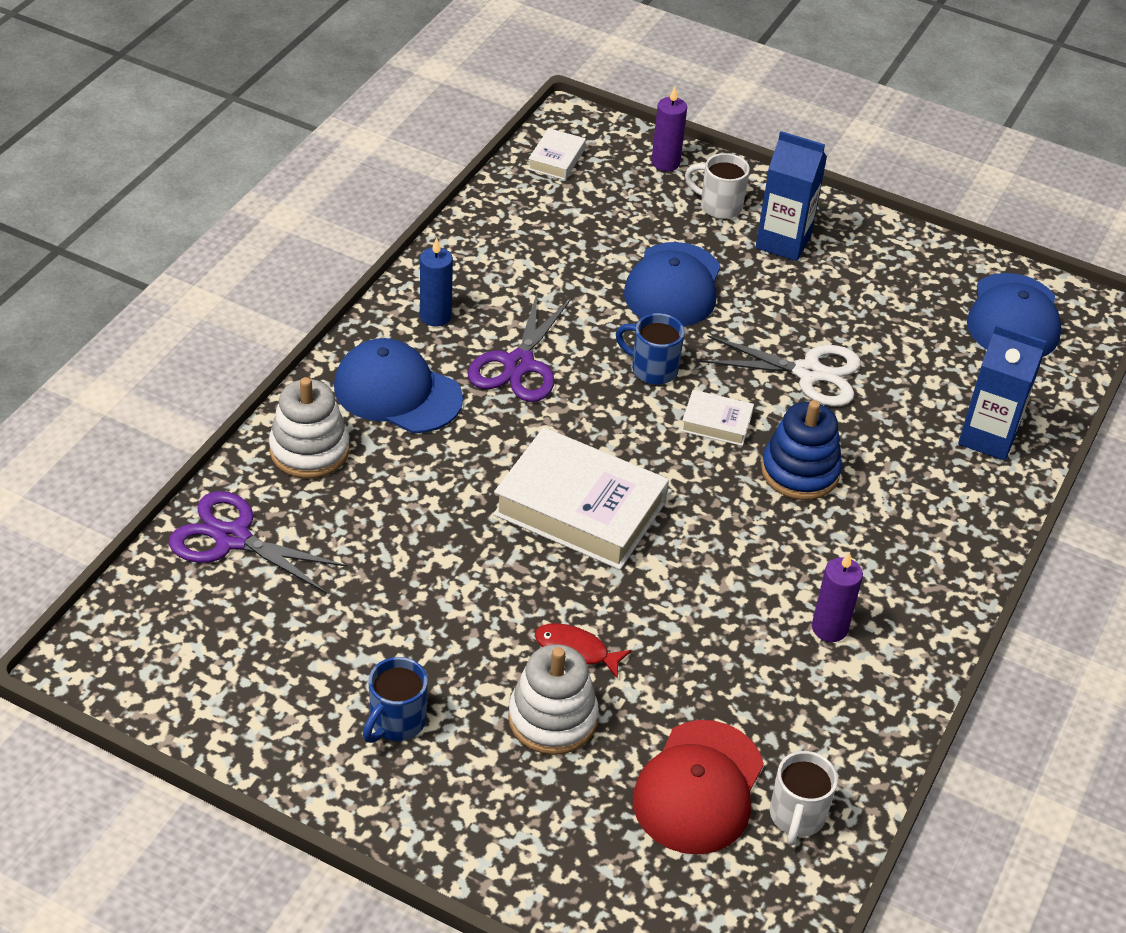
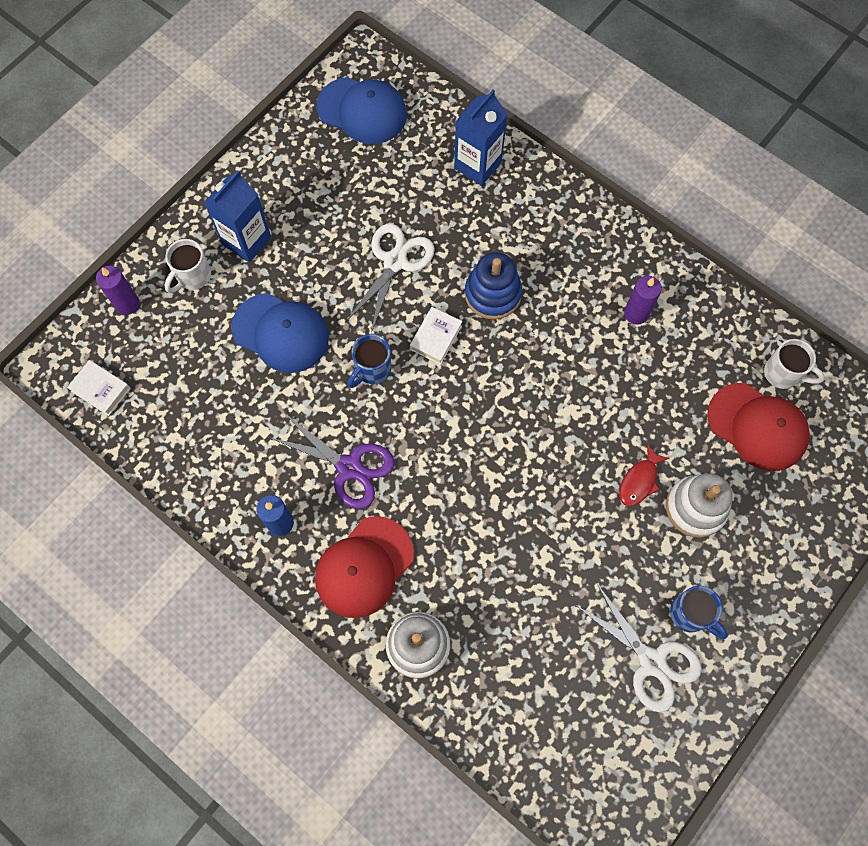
camera: 75 degrees left, 25 degrees up
(233, 538) = (504, 717): purple scissors -> none
(324, 683) = (652, 661): none -> white scissors
(397, 392) = (364, 567): blue cap -> red cap
(580, 509) = (508, 451): white book -> none

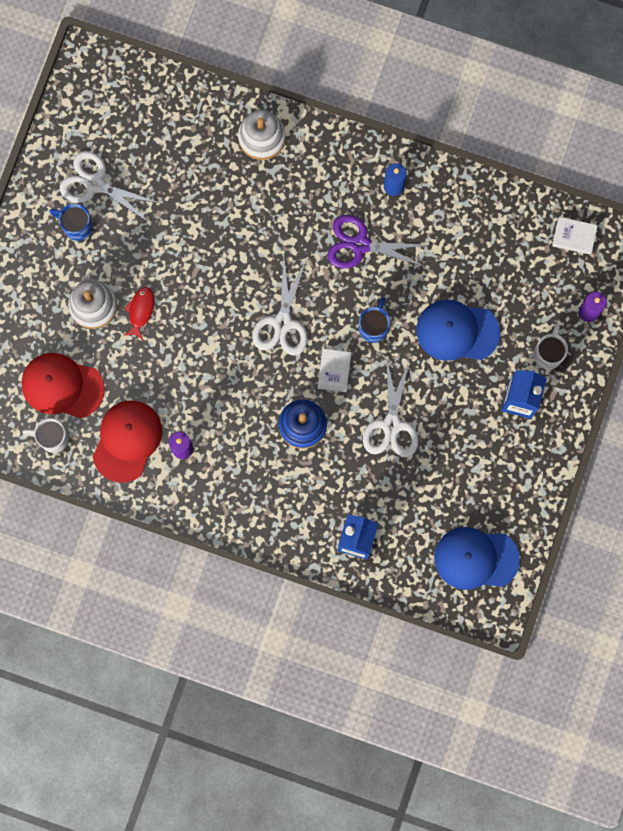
camera: 160 degrees right, 10 degrees up
(364, 567) = (320, 177): red cap -> red cap (127, 440)
(475, 410) = (282, 322): none -> white scissors

